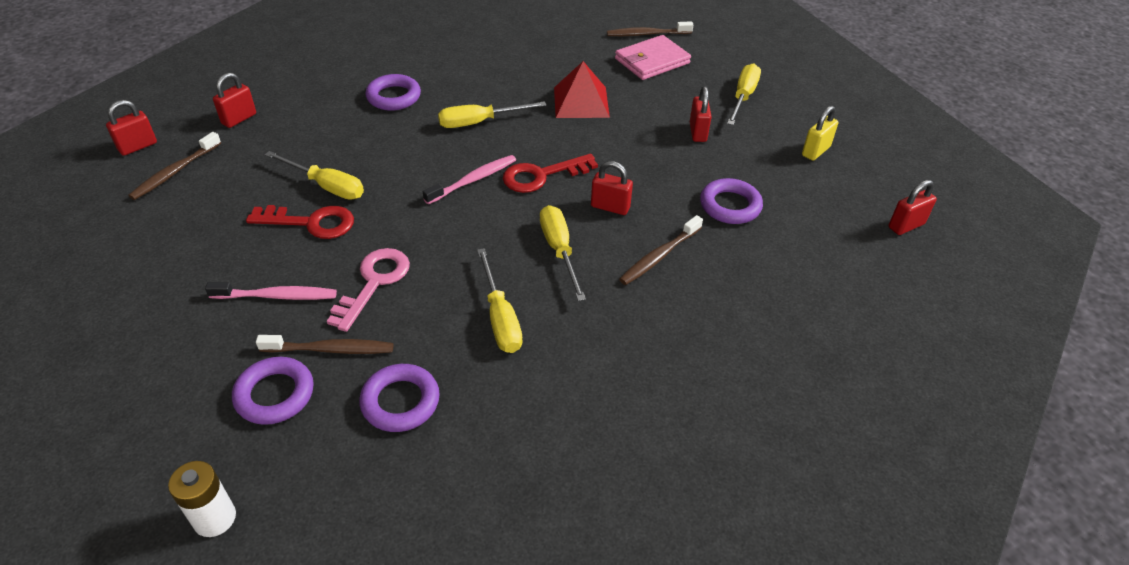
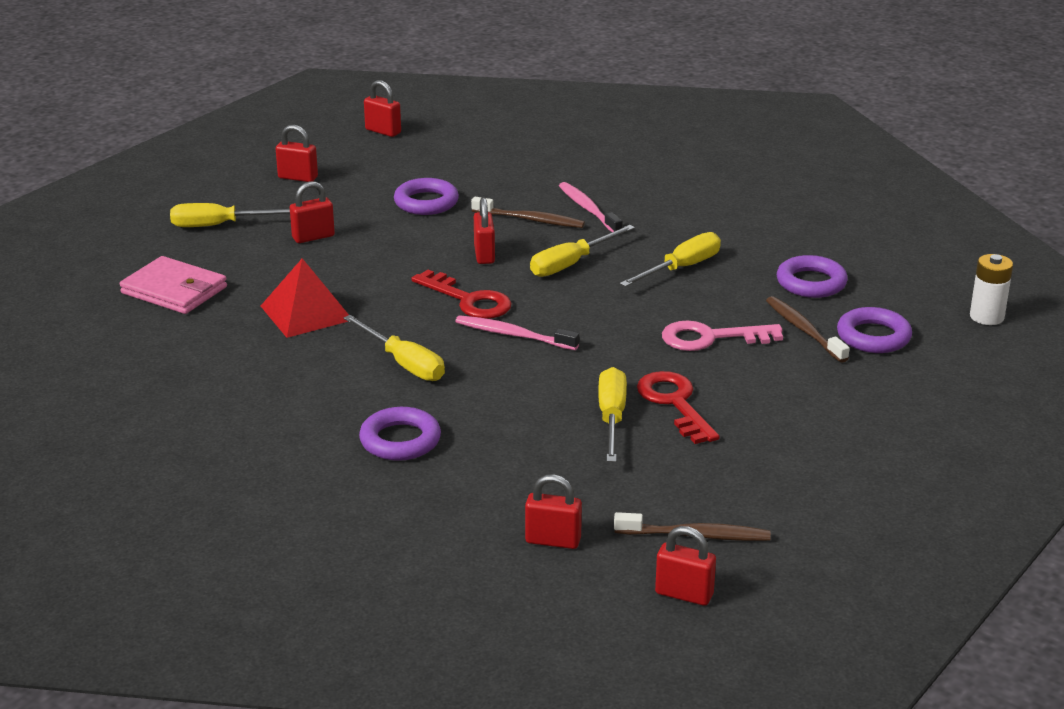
camera: 115 degrees left, 15 degrees down
(277, 296) = (783, 380): pink toothbrush -> pink toothbrush (588, 209)
(647, 34) = (103, 307): brown toothbrush -> none
(815, 151) = (298, 177): yellow padlock -> red padlock

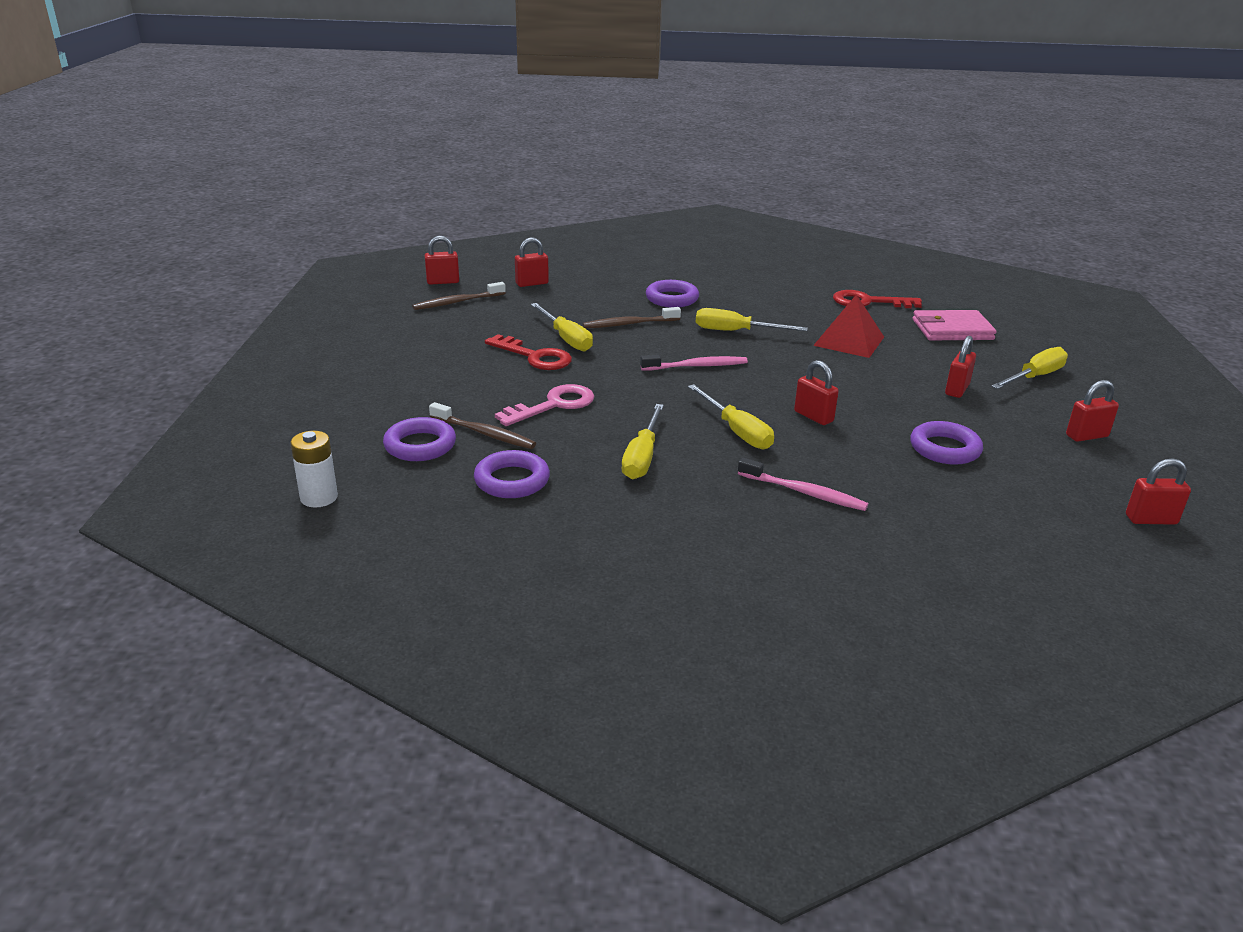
camera: 145 degrees right, 0 degrees up
(469, 300) = (764, 379): red key -> red key (868, 302)
(530, 220) = (833, 462): brown toothbrush -> brown toothbrush (629, 324)
(571, 264) = (736, 431): yellow screwdriver -> yellow screwdriver turned 135 degrees clockwise

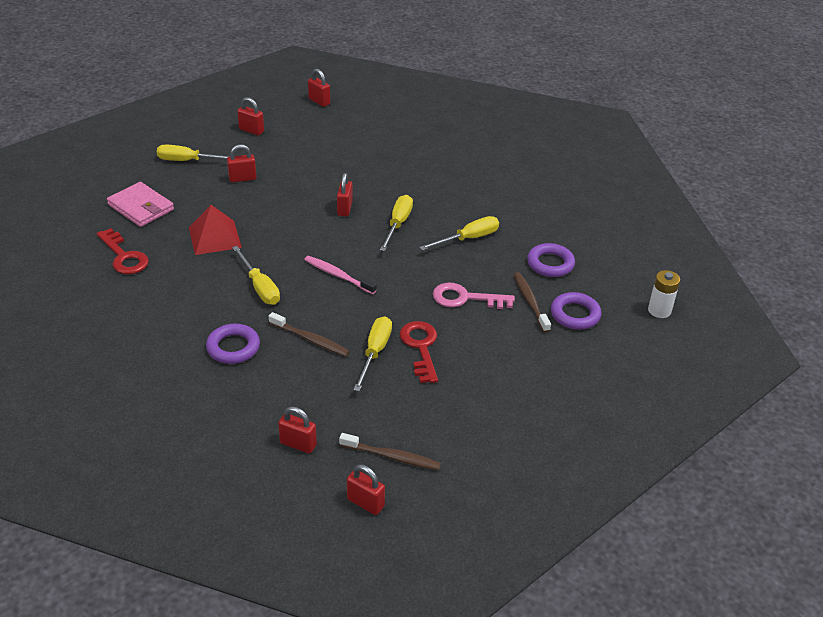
camera: 135 degrees left, 10 degrees up
(804, 492) = (426, 182): pink toothbrush -> none
(944, 449) = (324, 161): purple ring -> none

